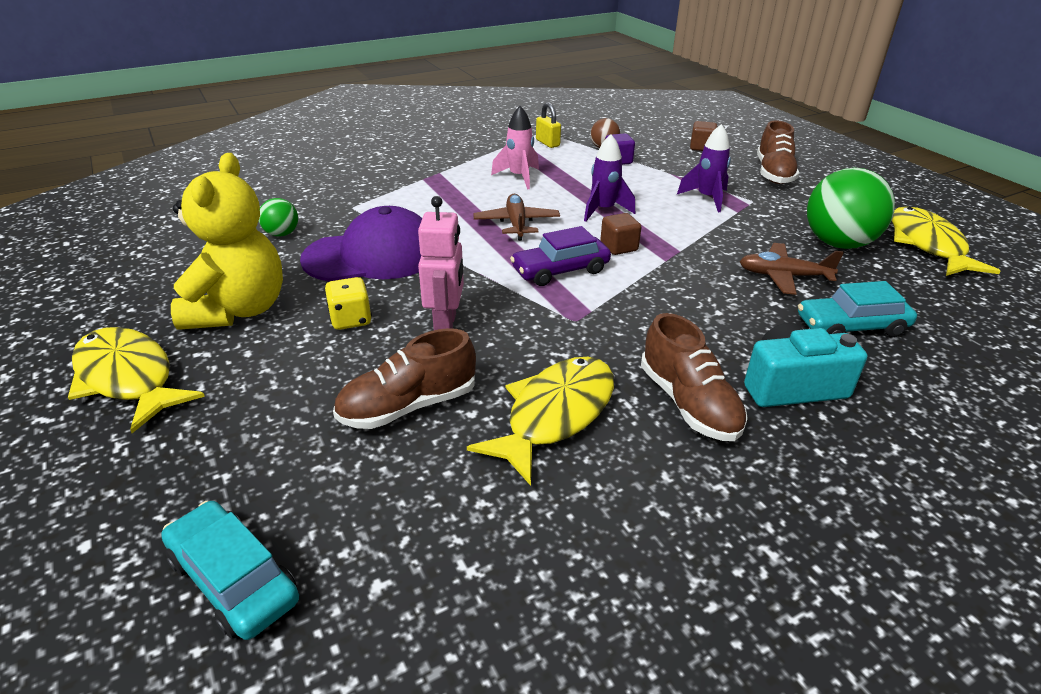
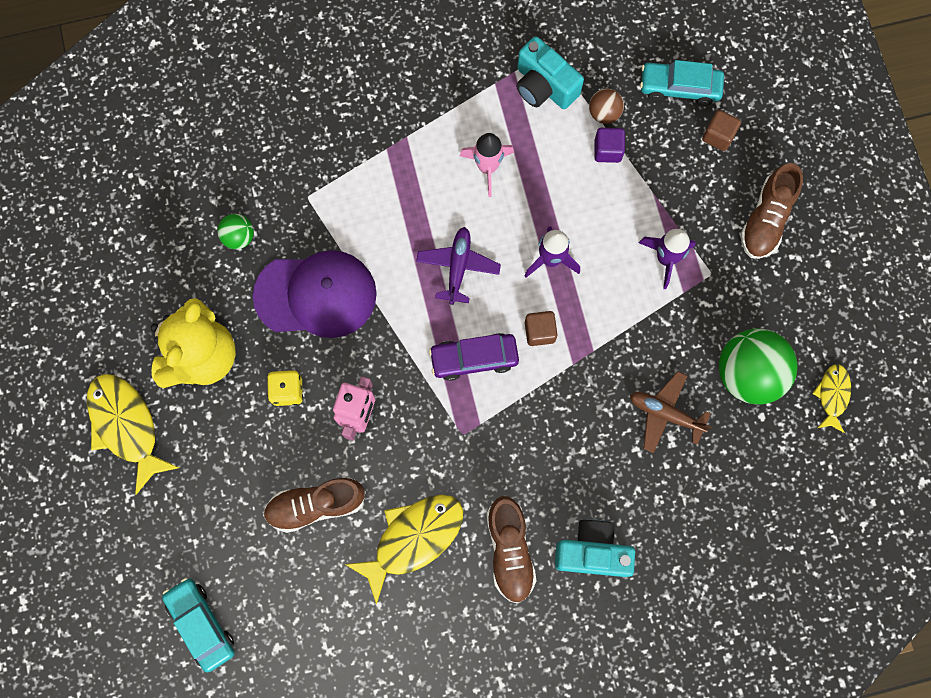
camera: 15 degrees right, 40 degrees up
(516, 224) = (458, 267): brown plane -> purple plane
(547, 143) = (544, 86): yellow padlock -> turquoise camera
(851, 326) = (680, 496): turquoise car -> turquoise car (679, 87)
(927, 244) = (832, 395): yellow fish -> yellow fish, size x0.55

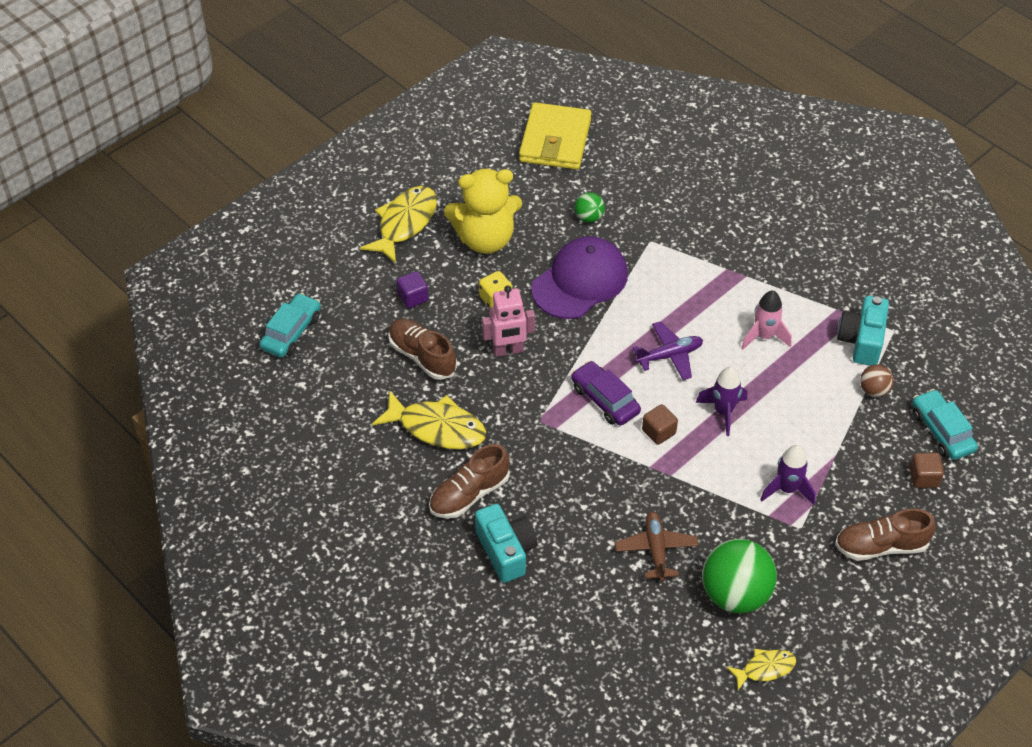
camera: 60 degrees right, 25 degrees down
(112, 207) = (555, 140): none -> yellow wallet
(316, 295) = (580, 281): purple cap -> purple cap turned 105 degrees counterclockwise
(607, 150) = (844, 407): purple cube -> purple cube (413, 297)

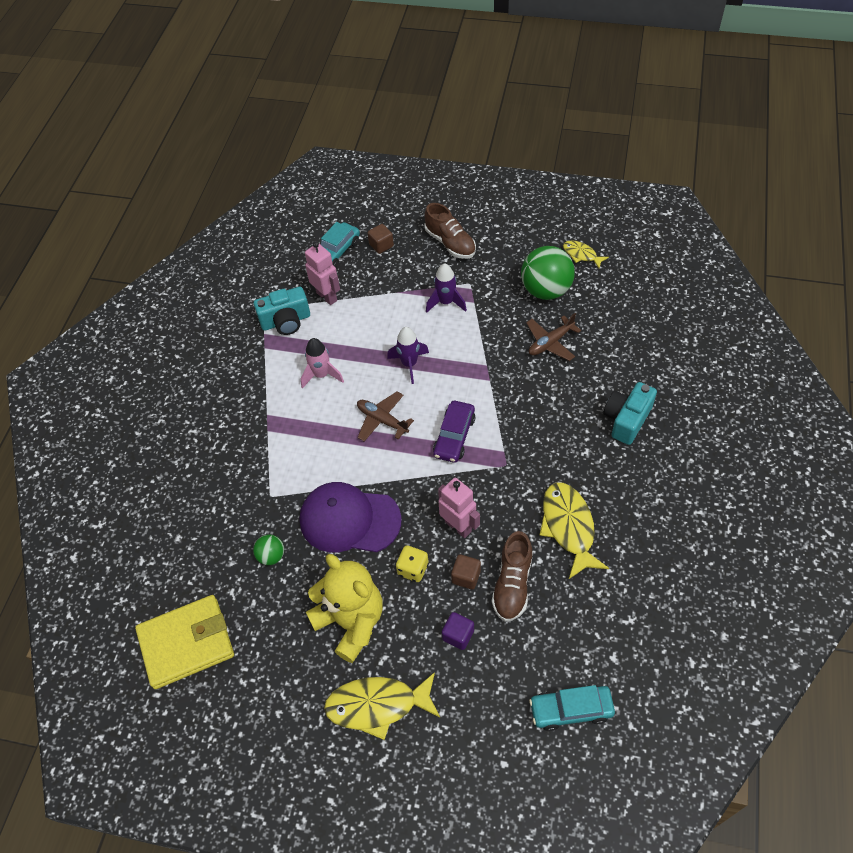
camera: 120 degrees left, 5 degrees up
(469, 494) = (604, 469): brown shoe -> none
(658, 432) = (456, 390): brown cube -> brown cube (466, 576)
(669, 355) = (382, 420): purple plane -> brown plane
(874, 390) = (327, 296): brown ball -> pink robot

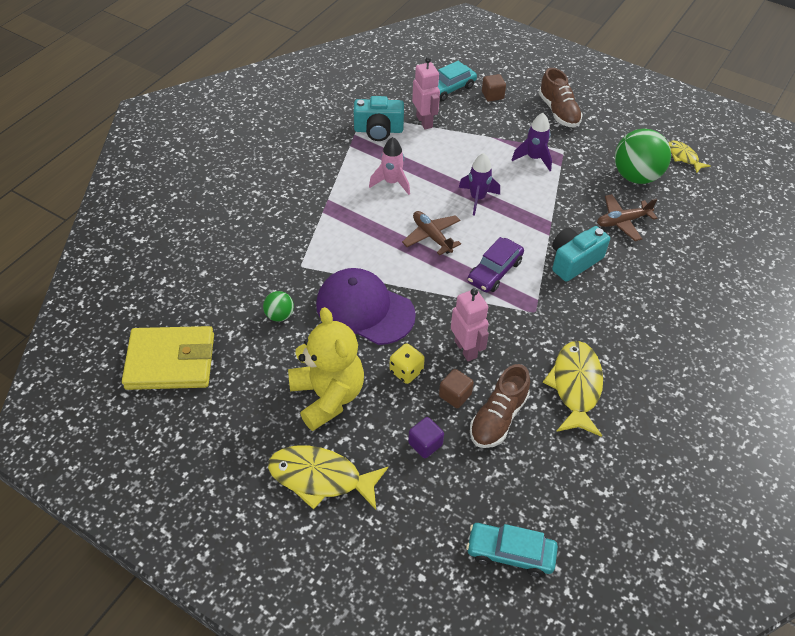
camera: 15 degrees right, 5 degrees down
(626, 420) = (673, 311): turquoise camera -> turquoise camera (574, 261)

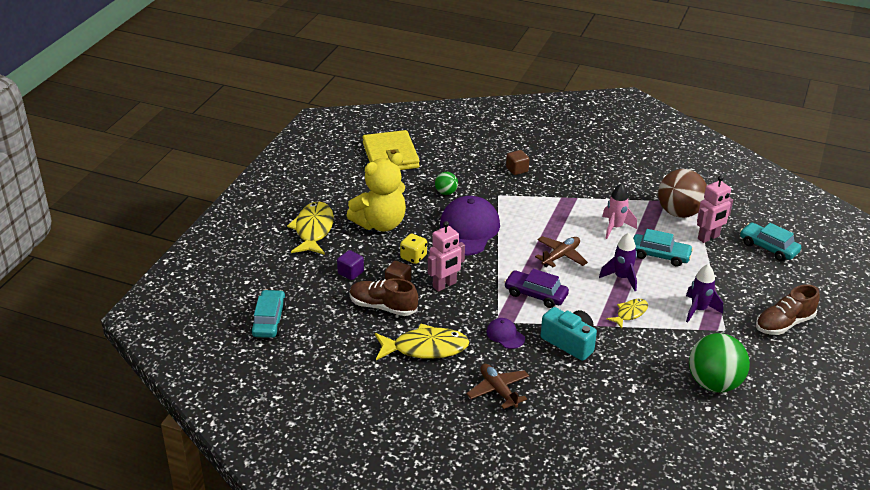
camera: 80 degrees right, 15 degrees down
(378, 130) = (679, 213): turquoise camera -> brown ball
(446, 162) = (660, 255): none -> turquoise car
(492, 95) = (778, 276): brown cube -> brown cube (517, 170)
(559, 310) = (505, 335): none -> purple cap
(622, 221) = (639, 374): brown plane -> brown plane (498, 390)
(683, 157) = (769, 422): yellow fish -> yellow fish (630, 313)

